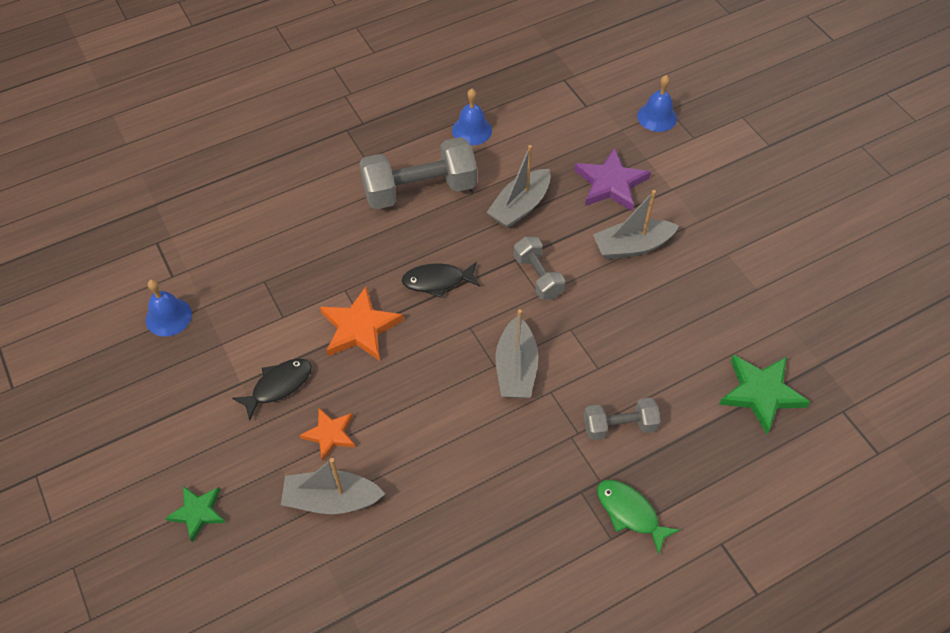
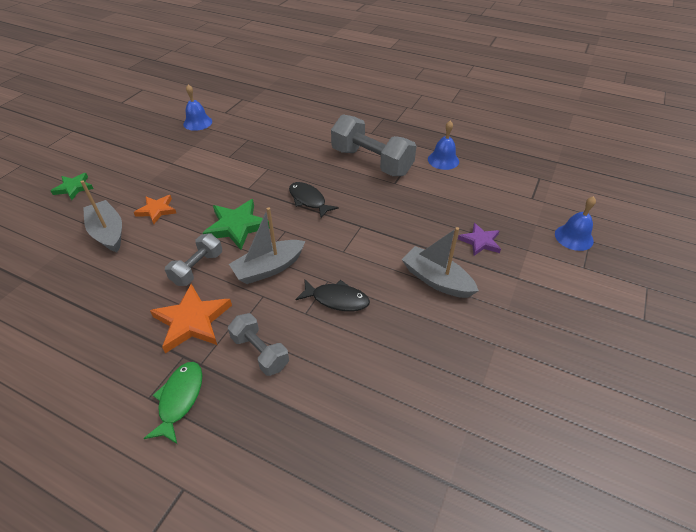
camera: 55 degrees right, 10 degrees down
(278, 386) = (179, 176): black fish -> black fish (337, 299)
(359, 328) = (244, 186): orange star -> orange star (192, 321)
(520, 206) = (407, 207): grey boat -> none
(538, 276) = (357, 243): grey dumbbell -> grey dumbbell (197, 268)
(610, 183) = (480, 241): purple star -> purple star, size x0.63
(761, 393) = (370, 443): green star -> green star (237, 226)

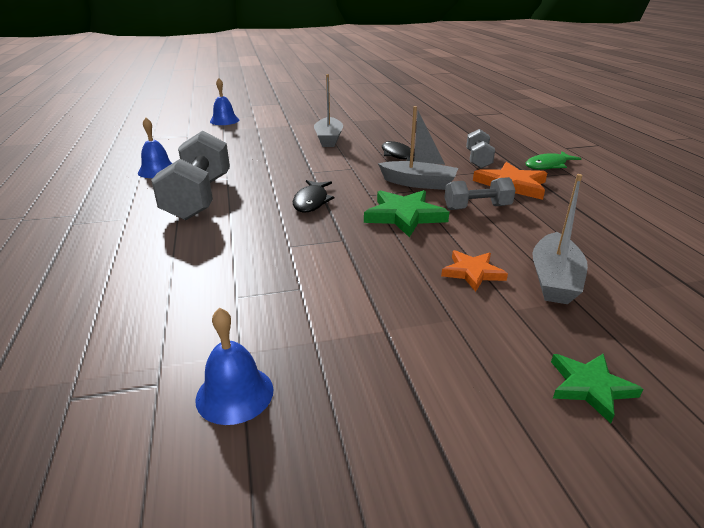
camera: 130 degrees left, 15 degrees down
(480, 241) = (268, 138): purple star -> none

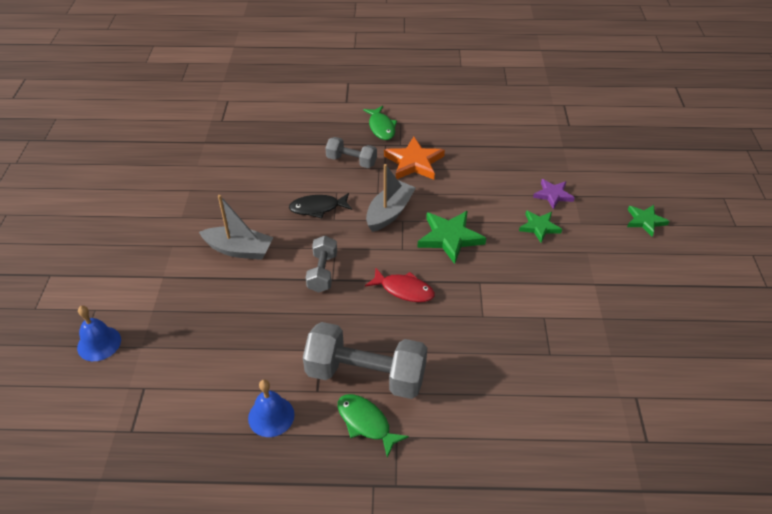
camera: 75 degrees left, 15 degrees up
(144, 203) = (366, 423): none -> green fish
(234, 394) = (646, 360): blue bell -> none
(311, 201) = (404, 290): black fish -> red fish
(472, 272) = (539, 227): orange star -> green star
(477, 207) = (447, 194): grey dumbbell -> grey dumbbell (322, 272)
(554, 279) = (553, 195): grey boat -> purple star

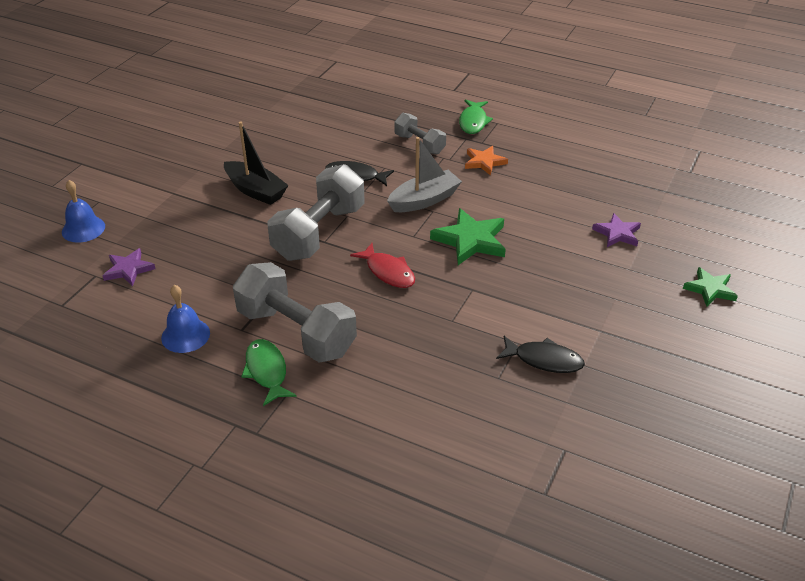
camera: 25 degrees right, 5 degrees down
(173, 370) = (128, 269): none -> purple star
(239, 250) = (255, 191): grey boat -> black boat
(322, 272) = (319, 232): grey dumbbell -> grey dumbbell, size x1.80
(414, 162) = (484, 162): orange star -> orange star, size x0.63
(539, 227) = (577, 259): green star -> none
(572, 325) = (544, 360): none -> black fish

